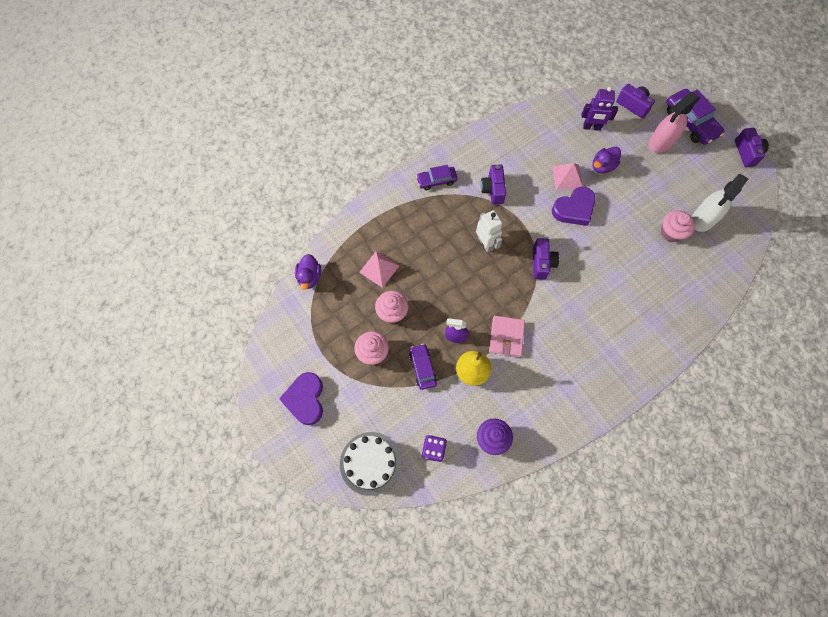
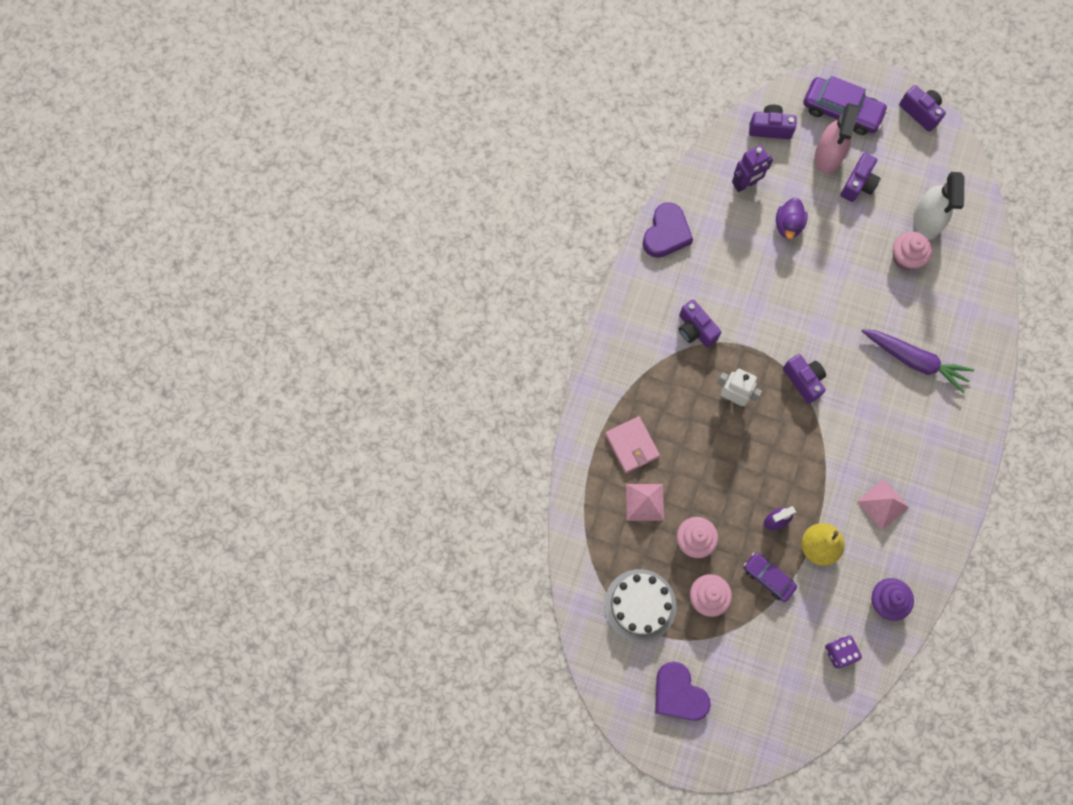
camera: 35 degrees left, 5 degrees up
(309, 277) = (580, 562): purple duck -> none
(370, 463) = (790, 710): white cake -> white cake (640, 605)
(436, 180) = (628, 358): purple car -> none
(506, 337) = (825, 486): pink wallet -> pink wallet (632, 445)
(567, 177) = (761, 262): pink pyramid -> pink pyramid (883, 504)
(574, 209) = (793, 296): purple heart -> purple heart (666, 233)
(630, 299) = (914, 361): none -> purple carrot
(670, 170) = (858, 184): none -> purple camera

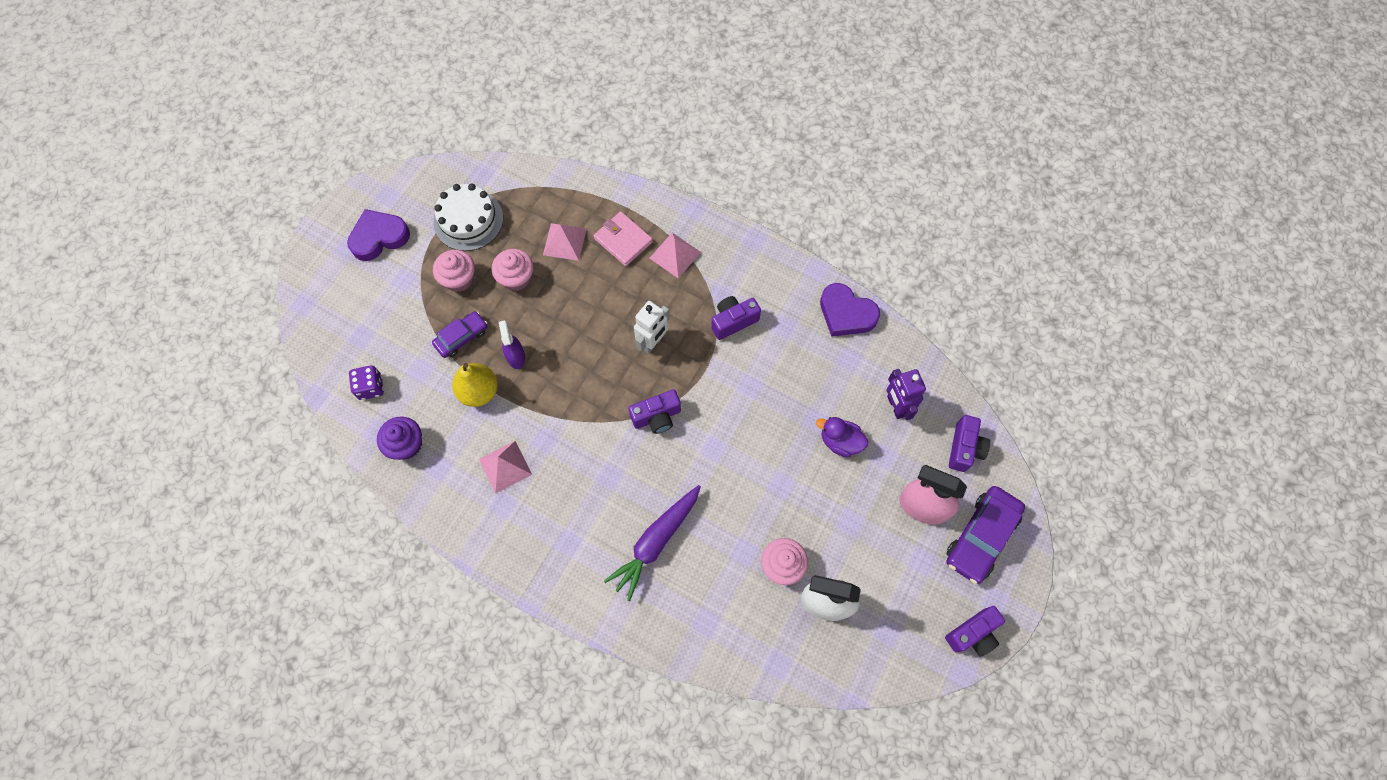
camera: 100 degrees right, 5 degrees down
(632, 445) = (623, 240): pink wallet -> pink wallet turned 60 degrees clockwise
(637, 394) = (675, 255): none -> pink pyramid
(858, 184) = (882, 532): purple camera -> none

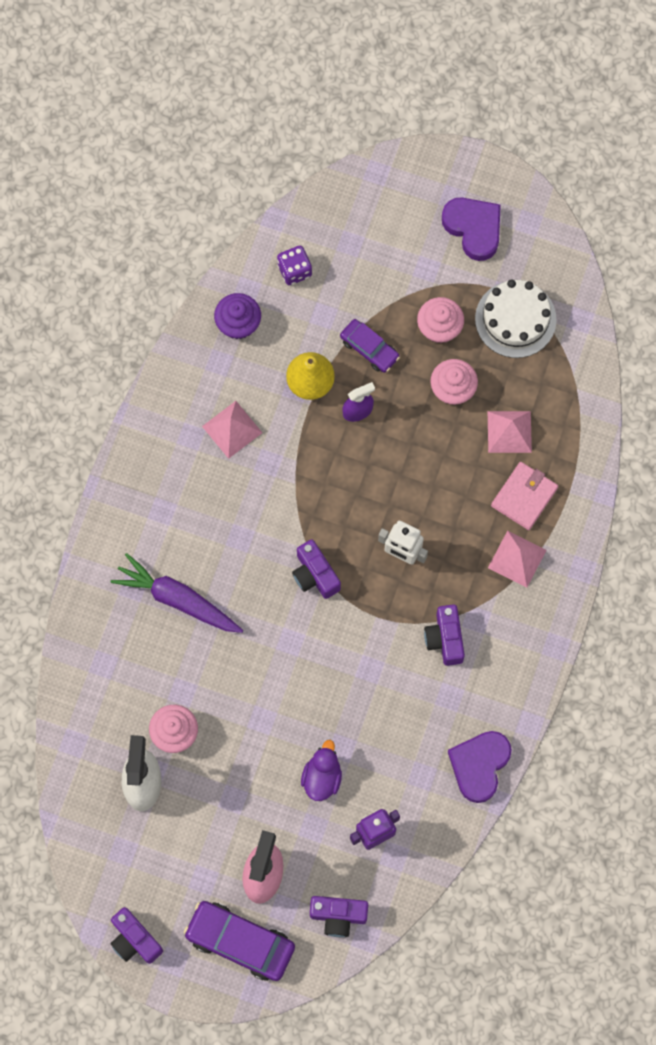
camera: 80 degrees right, 5 degrees up
(733, 321) = (445, 639): purple camera -> purple camera turned 150 degrees counterclockwise

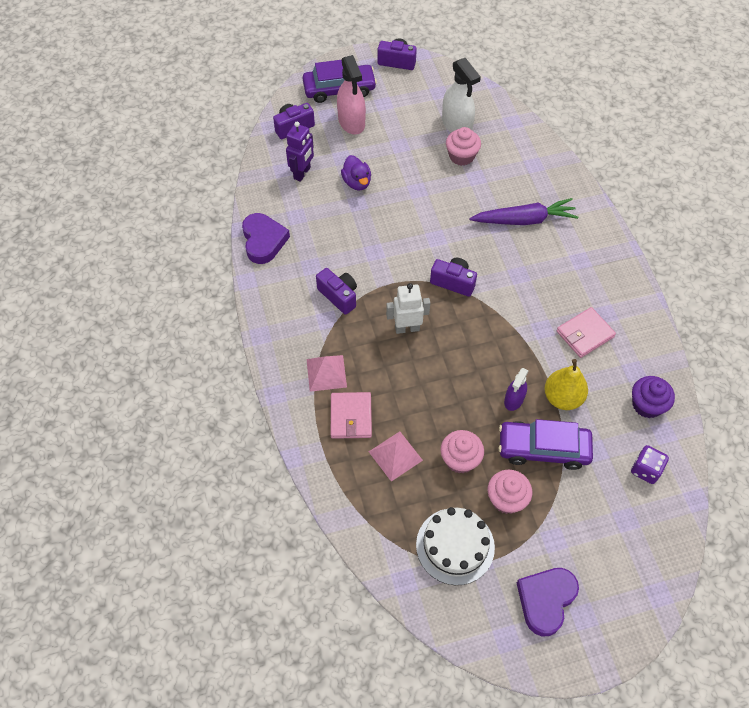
camera: 145 degrees right, 15 degrees down
(232, 429) = (585, 334): pink pyramid -> pink wallet
(369, 348) = (543, 448): purple car -> purple car, size x1.64
(473, 228) = (545, 600): purple heart -> purple heart turned 105 degrees clockwise

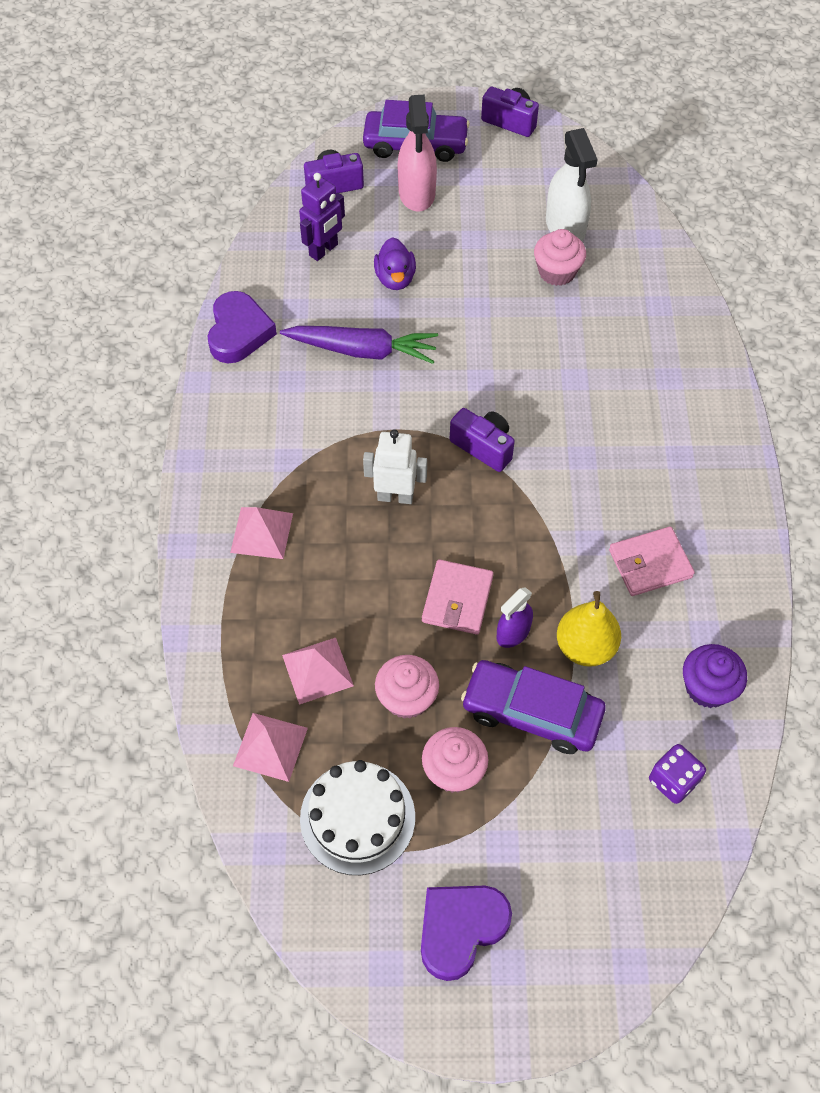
camera: 15 degrees right, 0 degrees up
(339, 296) = (316, 430): purple camera -> none
(351, 417) = (274, 601): pink wallet -> pink wallet (457, 599)
(382, 514) = (270, 746): none -> pink pyramid
(524, 220) = (617, 381): purple carrot -> purple carrot (362, 350)

